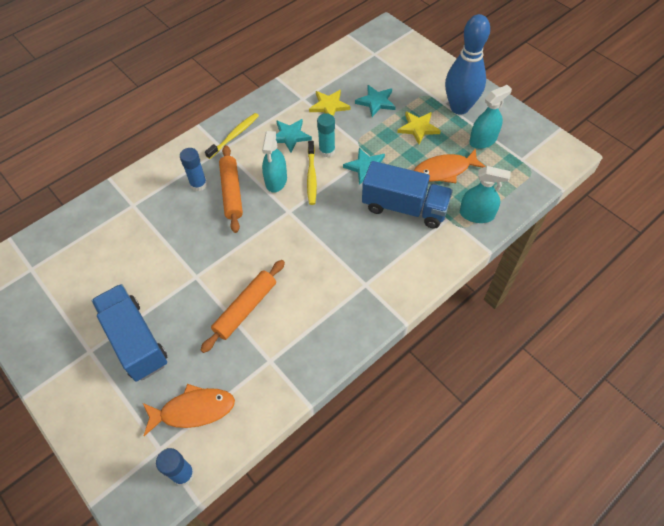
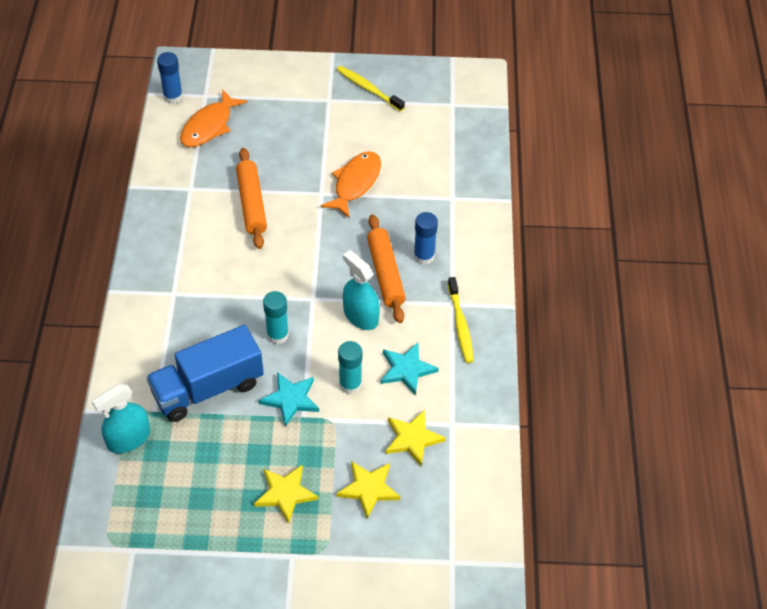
camera: 130 degrees right, 5 degrees down
(135, 340) = (306, 127): blue truck -> none
(232, 192) = (385, 274): orange rolling pin -> orange rolling pin turned 45 degrees clockwise
(311, 176) = (332, 346): yellow toothbrush -> yellow toothbrush (368, 89)
(333, 206) = (277, 335): none -> turquoise glue stick
(376, 102) = (368, 489): turquoise star -> yellow star
(445, 170) = (206, 463): orange fish -> orange fish (355, 183)
(459, 107) = (266, 565): blue bowling pin -> none
(483, 140) = (198, 539): turquoise spray bottle -> none

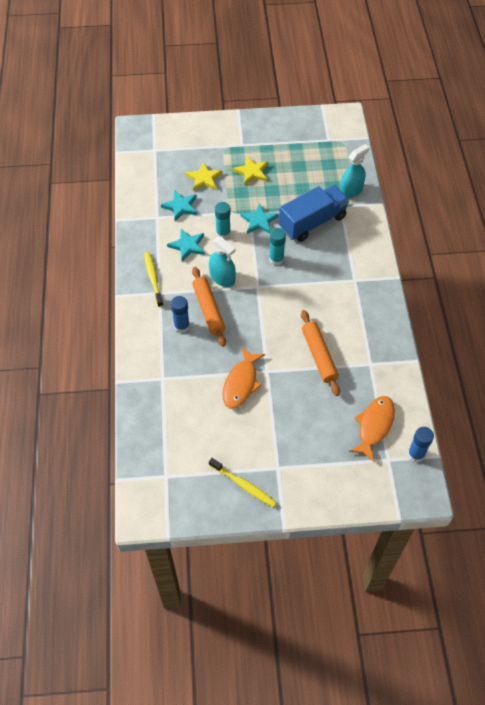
camera: 175 degrees right, 5 degrees up
(412, 439) = (180, 206): yellow star -> turquoise star

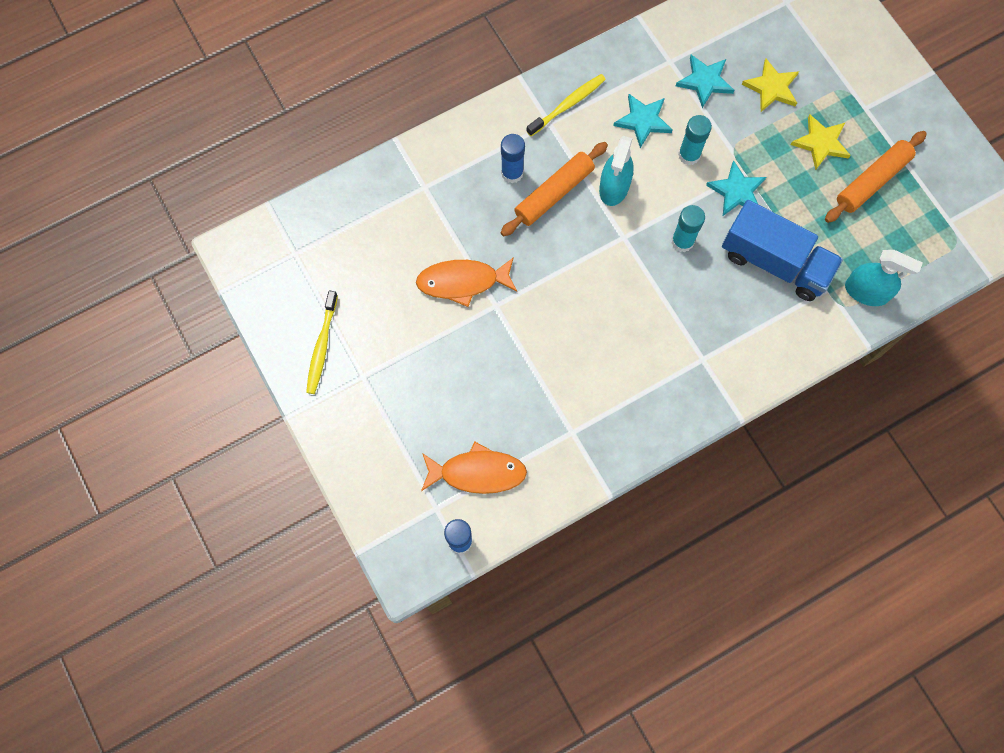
camera: 65 degrees right, 15 degrees up
(319, 355) = (552, 361): orange rolling pin -> orange rolling pin (872, 181)

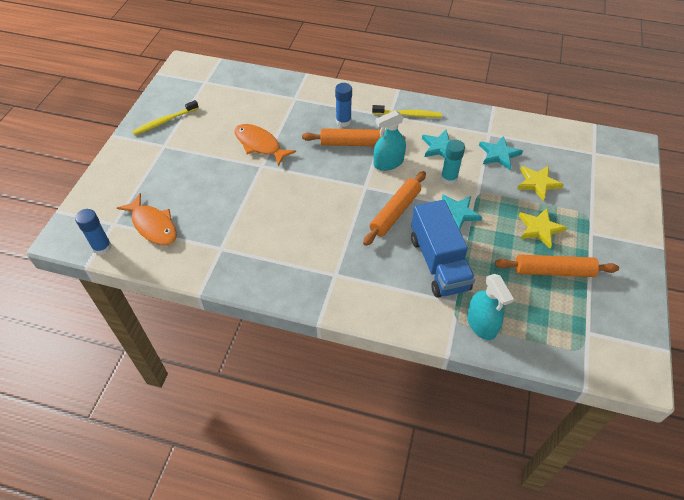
camera: 45 degrees right, 20 degrees down
(682, 241) = (395, 212): turquoise glue stick -> orange rolling pin

